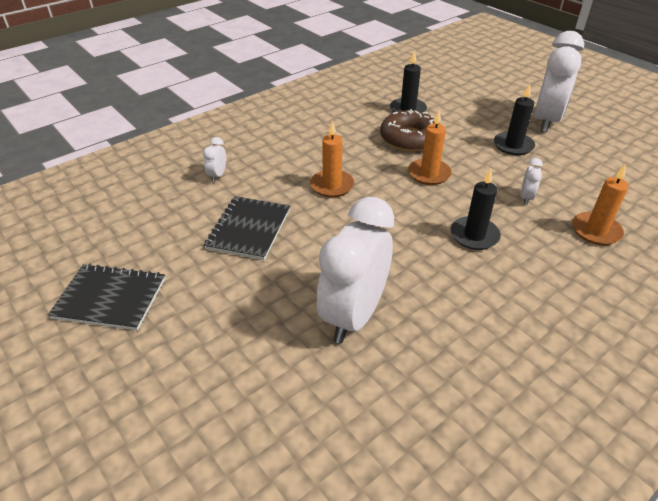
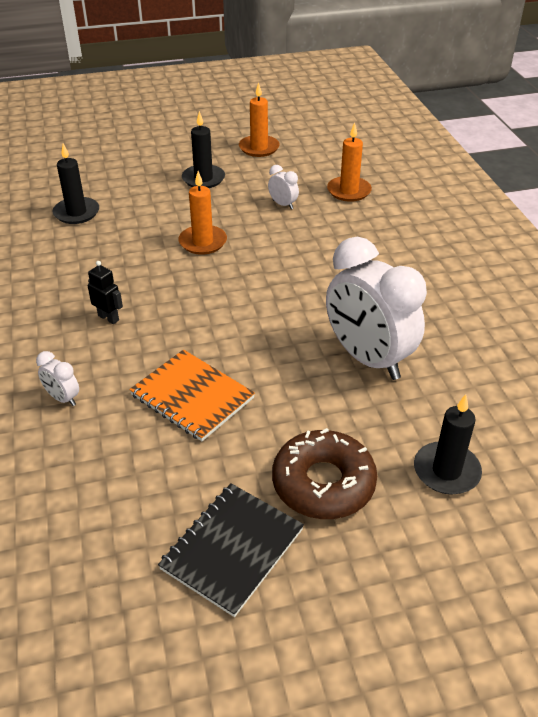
camera: 65 degrees left, 0 degrees up
(249, 229) = (192, 396): black notebook -> orange notebook
(306, 164) = (108, 318): none -> black robot
(332, 185) = (166, 311): orange candle -> orange candle (259, 148)
(409, 139) = (132, 231): brown donut -> brown donut (323, 483)
(474, 235) = (311, 252): black candle -> black candle (446, 471)
(546, 121) = (183, 146): white clock -> none

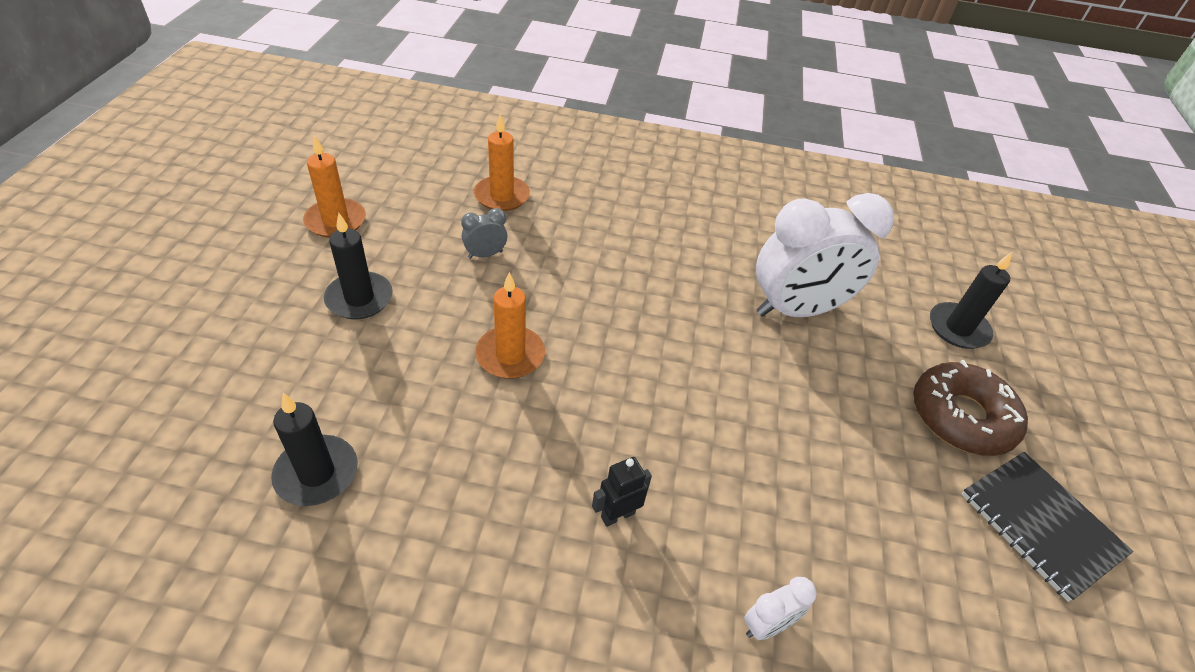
camera: 70 degrees left, 5 degrees up
(192, 396) = (808, 477): orange notebook -> none
(283, 204) = (485, 254): white clock -> grey clock

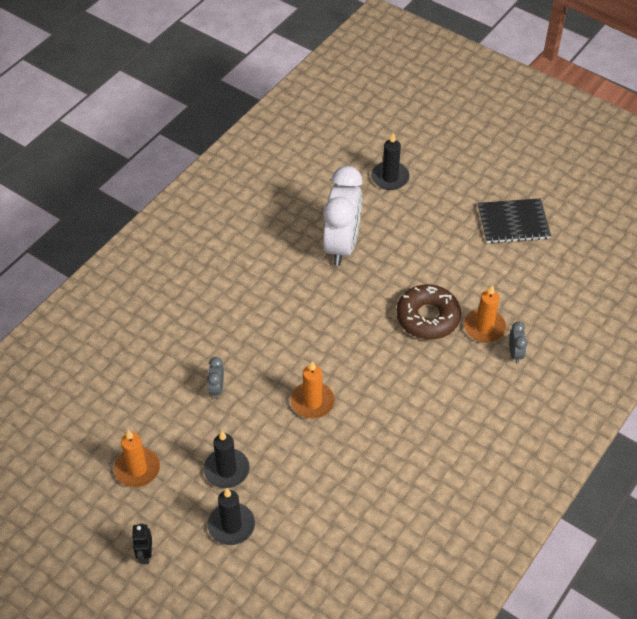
camera: 60 degrees left, 5 degrees up
(316, 473) = (357, 516): black candle -> black candle (231, 525)
(502, 196) = (158, 361): orange candle -> orange candle (484, 327)
(617, 515) = (438, 389): black robot -> black robot (145, 555)
(767, 625) = (515, 353): white clock -> grey clock
(961, 417) = (445, 214): brown donut -> brown donut (428, 317)

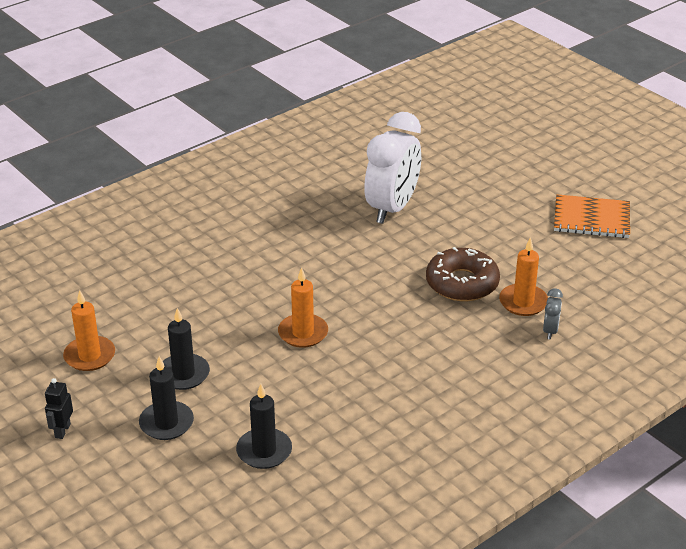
camera: 15 degrees right, 15 degrees down
(217, 389) = (205, 304): grey clock -> none
(390, 177) = (468, 162): black candle -> black candle (264, 451)
(513, 222) = (591, 219): black notebook -> orange notebook

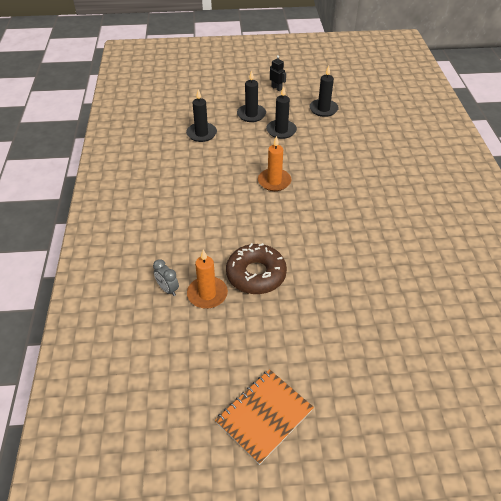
camera: 125 degrees right, 10 degrees up
(89, 356) = (323, 109): orange candle -> black candle
(392, 208) = (376, 287): white clock -> none

